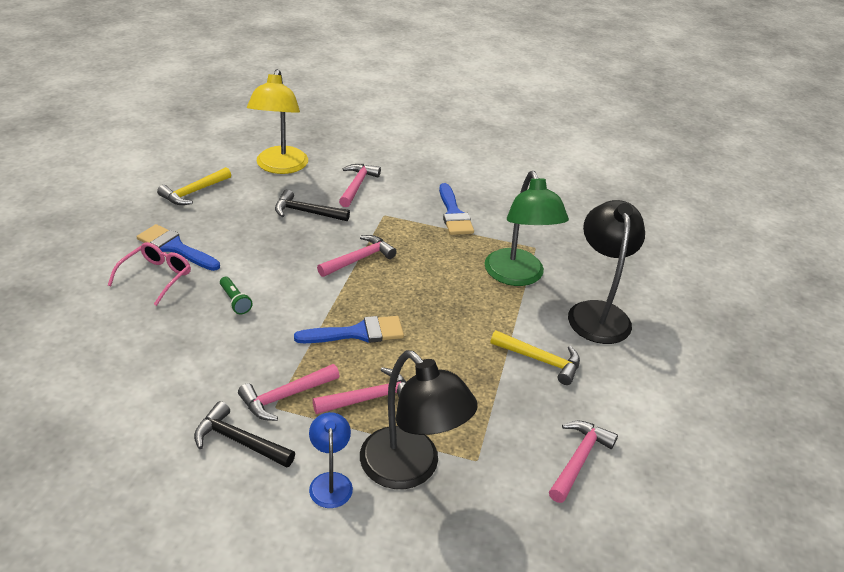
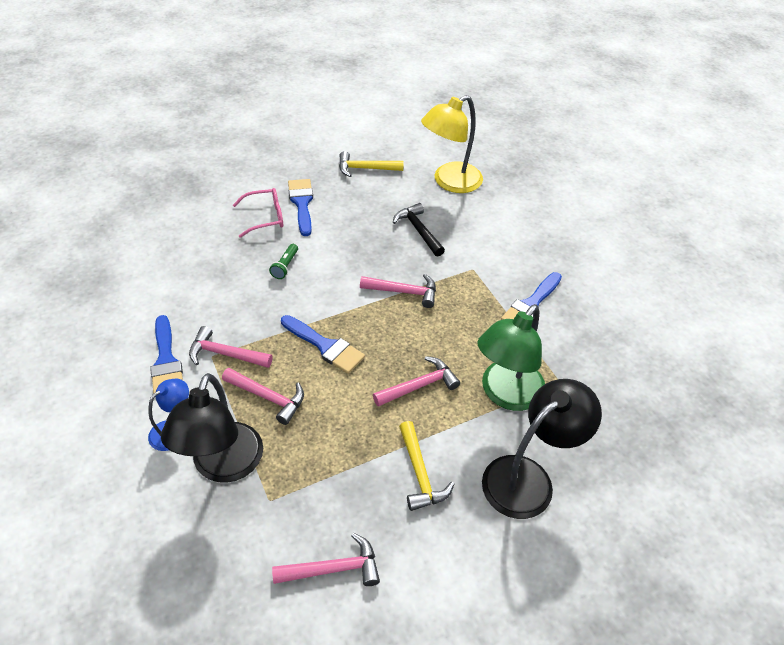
camera: 50 degrees right, 10 degrees up
(239, 441) = (166, 361): black hammer -> blue brush
(357, 185) = (486, 232): pink hammer -> pink hammer (419, 386)

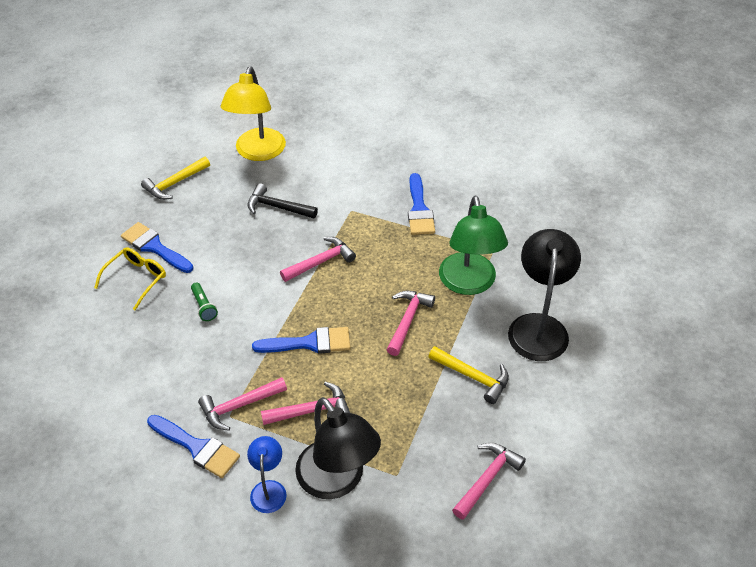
camera: 40 degrees left, 0 degrees up
(265, 217) = (136, 279): pink glasses -> yellow glasses

